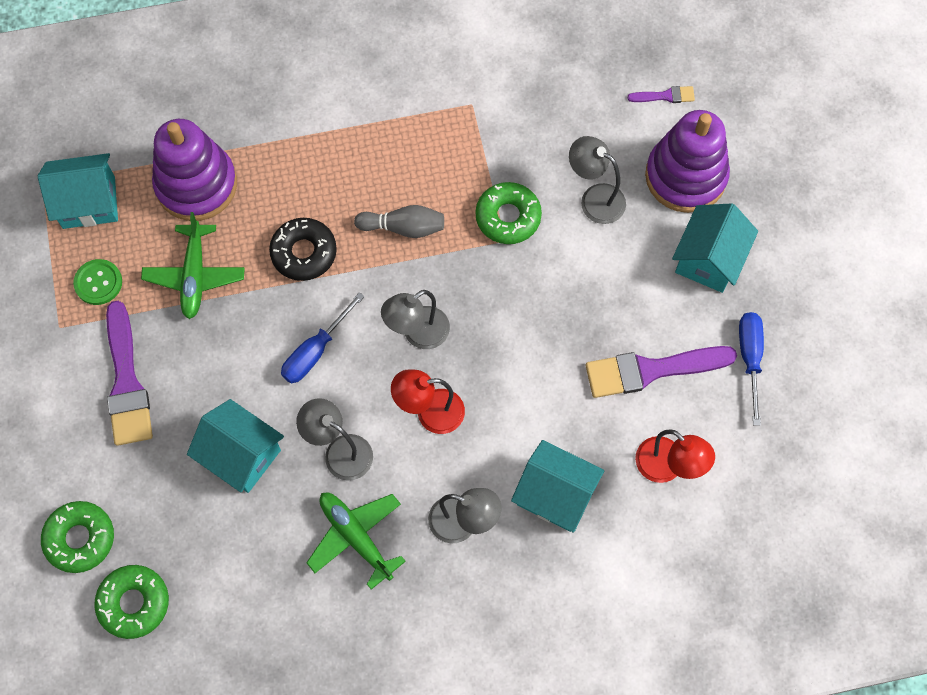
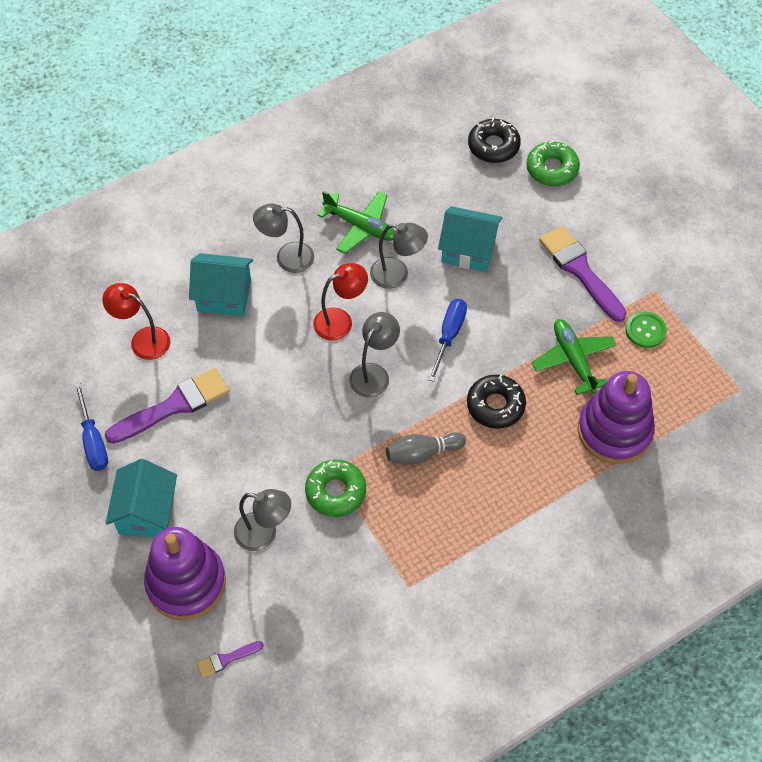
camera: 160 degrees right, 10 degrees down
(89, 202) = (693, 388): turquoise house -> none
(134, 603) = (493, 146): green donut -> black donut

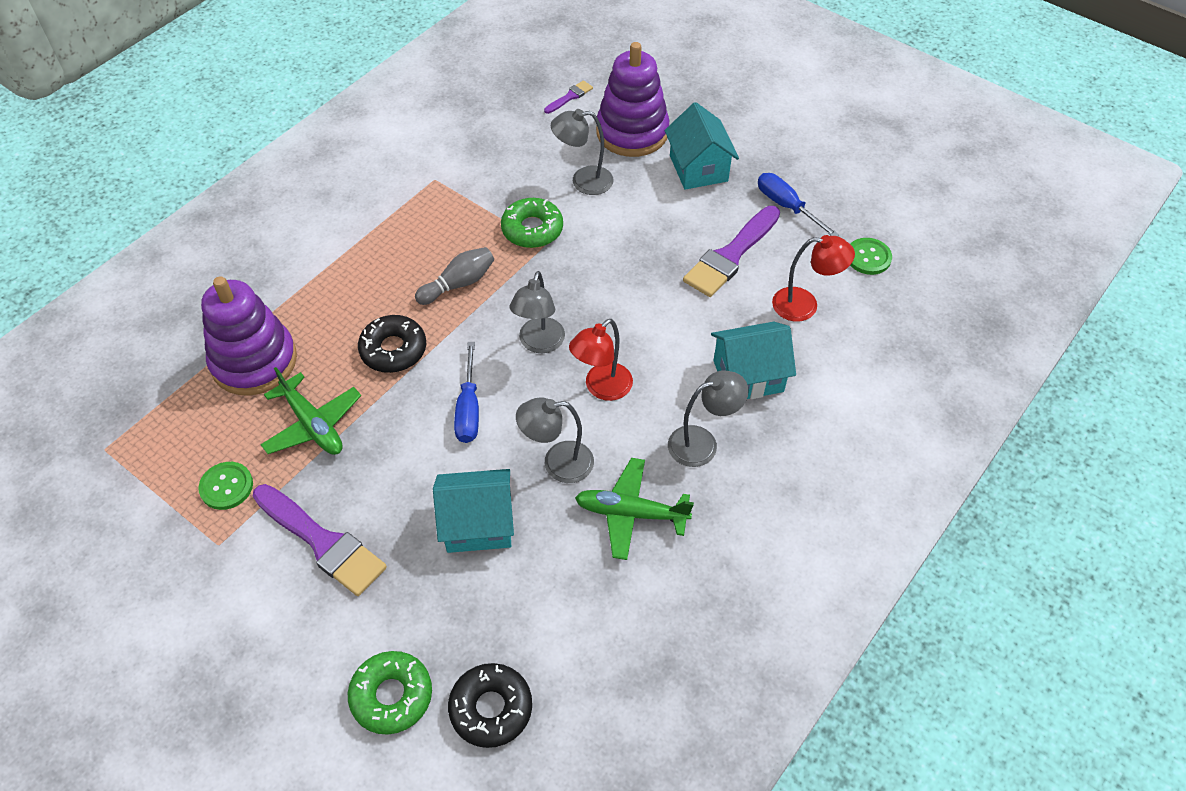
camera: 160 degrees right, 5 degrees down
(60, 366) = (868, 257): none -> green button

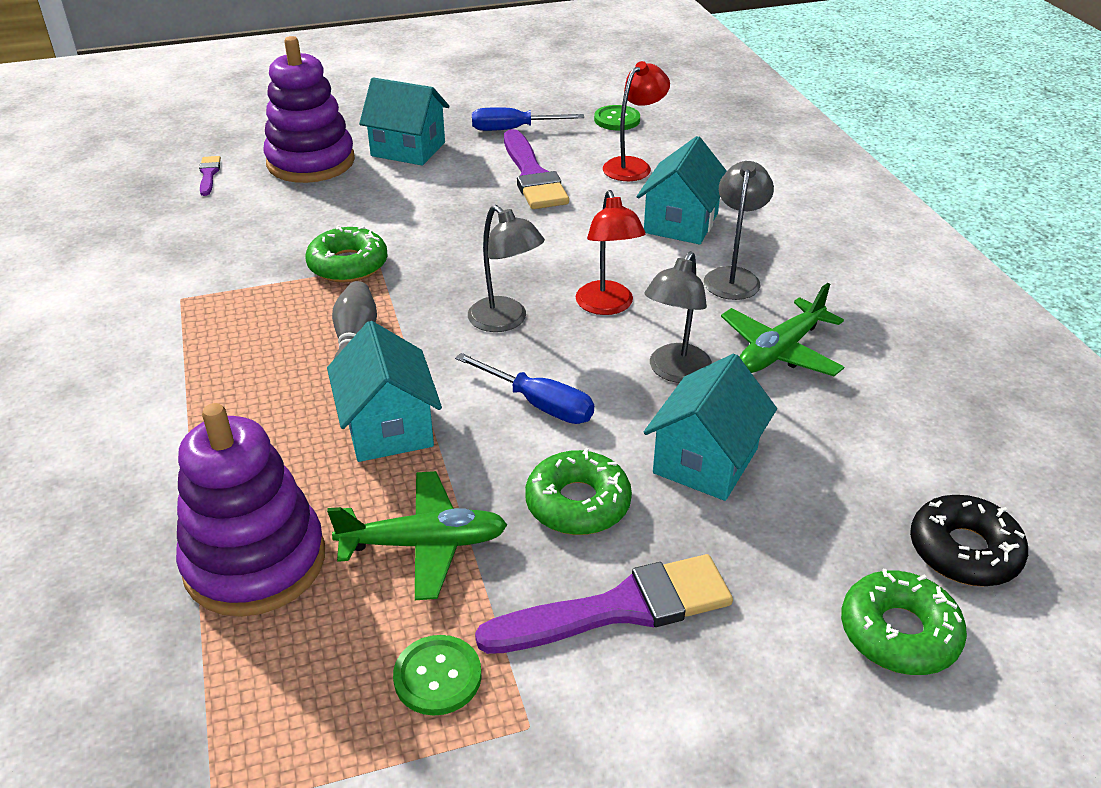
camera: 55 degrees left, 15 degrees down
(393, 350) = (388, 427): black donut -> turquoise house
(393, 477) = (578, 503): none -> green donut
(583, 181) = (330, 211): grey lamp -> none

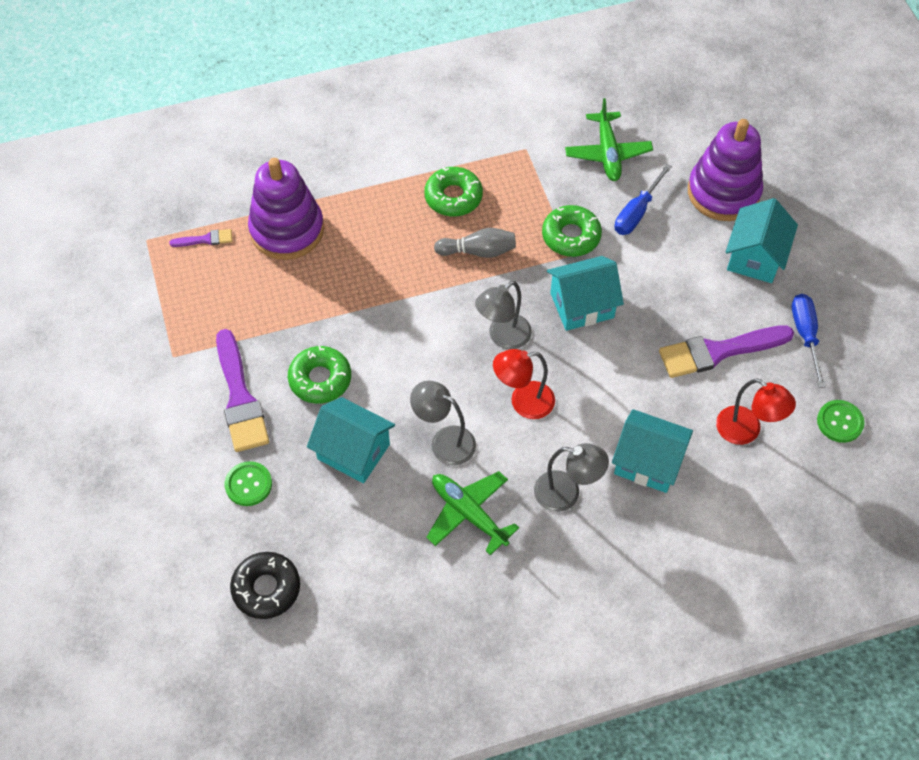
camera: 90 degrees right, 20 degrees up
(209, 174) = (695, 130): purple brush -> purple brush (205, 239)
(388, 427) = (391, 278): turquoise house -> turquoise house (582, 305)
(424, 544) = (293, 304): green plane -> green plane (607, 153)
(437, 677) = (205, 316): green button -> green button (248, 484)
(539, 404) = (411, 359): blue screwdriver -> blue screwdriver (637, 212)
(899, 633) = (209, 536): green donut -> green donut (453, 197)

